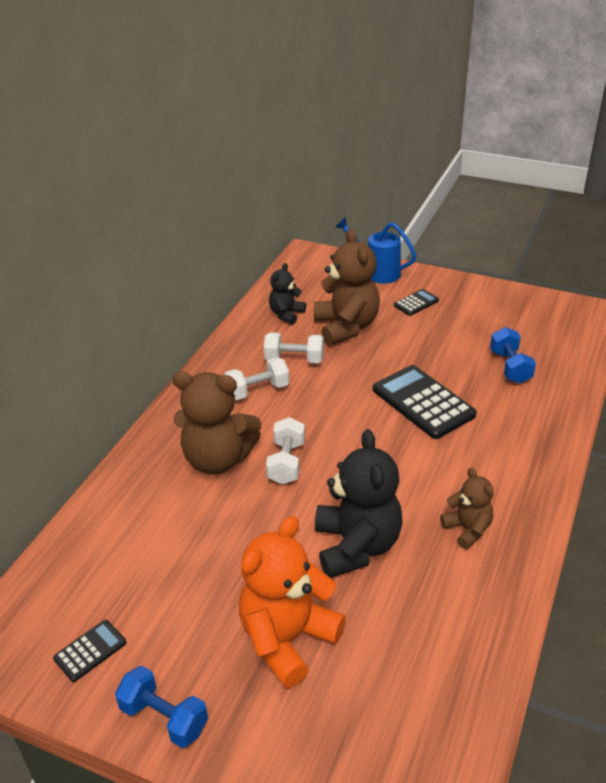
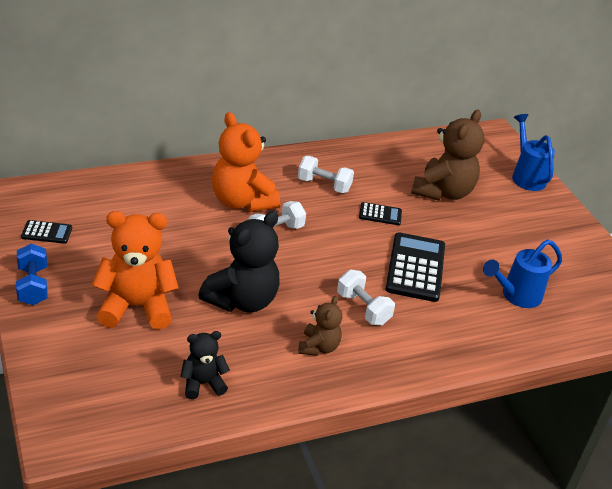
camera: 40 degrees right, 0 degrees up
(218, 459) = (242, 201): brown teddy bear -> orange teddy bear
(286, 314) = (416, 158): black teddy bear -> black teddy bear (203, 383)
(294, 359) = (375, 185): white dumbbell -> white dumbbell (363, 308)
(416, 303) = (520, 213): black calculator -> black calculator (380, 214)
(510, 367) = (516, 296): blue dumbbell -> blue watering can

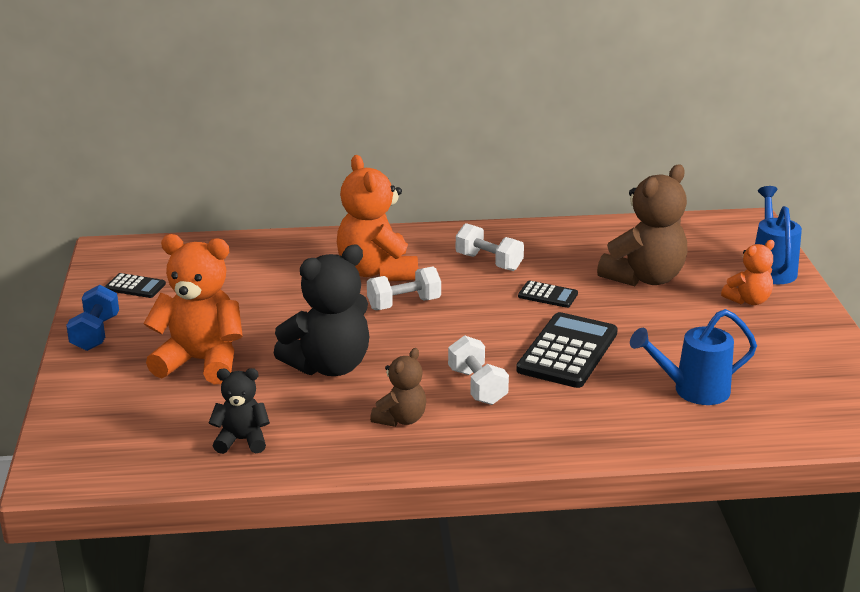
camera: 20 degrees right, 10 degrees down
(522, 207) = (748, 300): none -> orange teddy bear

